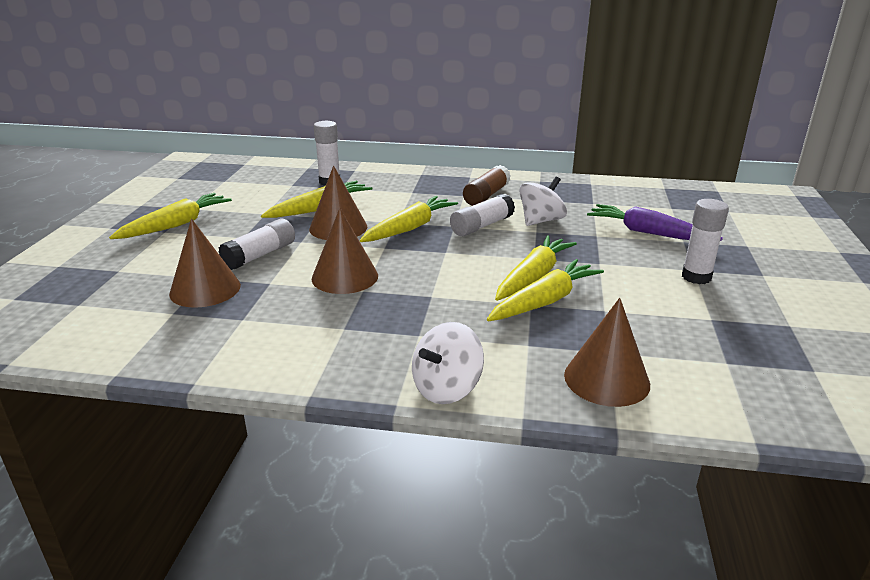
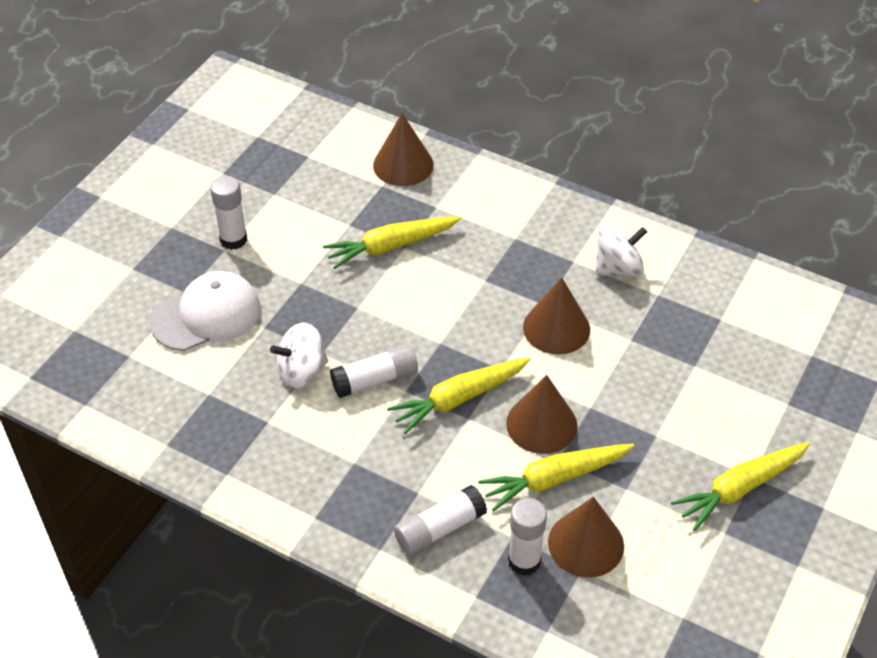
camera: 160 degrees left, 20 degrees up
(205, 289) = (694, 345): brown cone -> brown cone (586, 544)
(260, 255) = (638, 390): white glue stick -> white glue stick (439, 529)
(446, 388) = (516, 185): white spinning top -> white spinning top (618, 268)
(486, 196) = (327, 450): brown glue stick -> none
(533, 277) = (379, 279): yellow carrot -> none
(648, 233) = (206, 315): purple carrot -> white cap

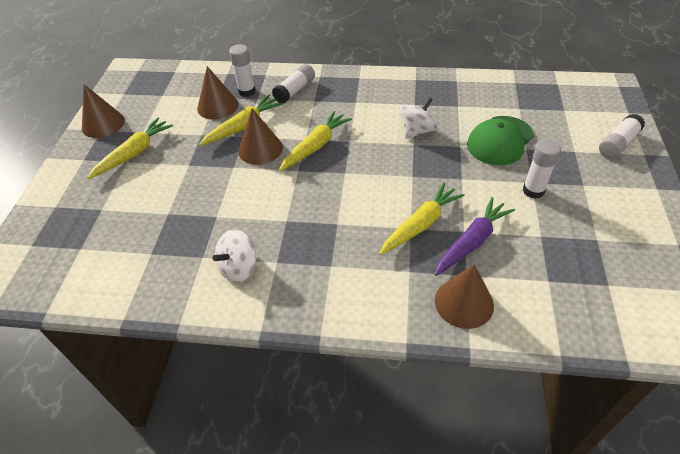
camera: 160 degrees right, 0 degrees up
(206, 315) = (500, 141): white cap -> green cap
(350, 211) = (472, 242): none -> purple carrot
(375, 380) = (371, 140): white glue stick -> white glue stick (618, 144)
(556, 328) = (271, 206): brown cone -> brown cone (103, 124)

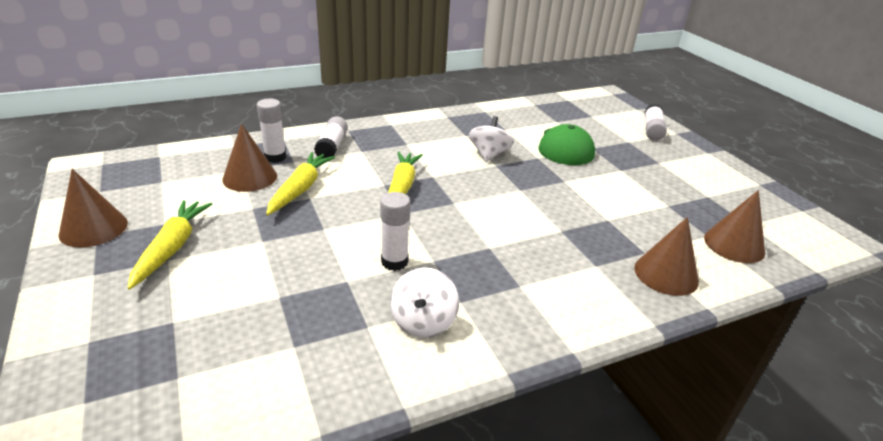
camera: 35 degrees left, 15 degrees down
(260, 149) = (341, 204): brown cone -> brown cone (734, 244)
(420, 225) = (567, 225): yellow carrot -> none
(472, 242) = (622, 225): purple carrot -> none
(533, 191) = (628, 175): white glue stick -> white glue stick (394, 262)

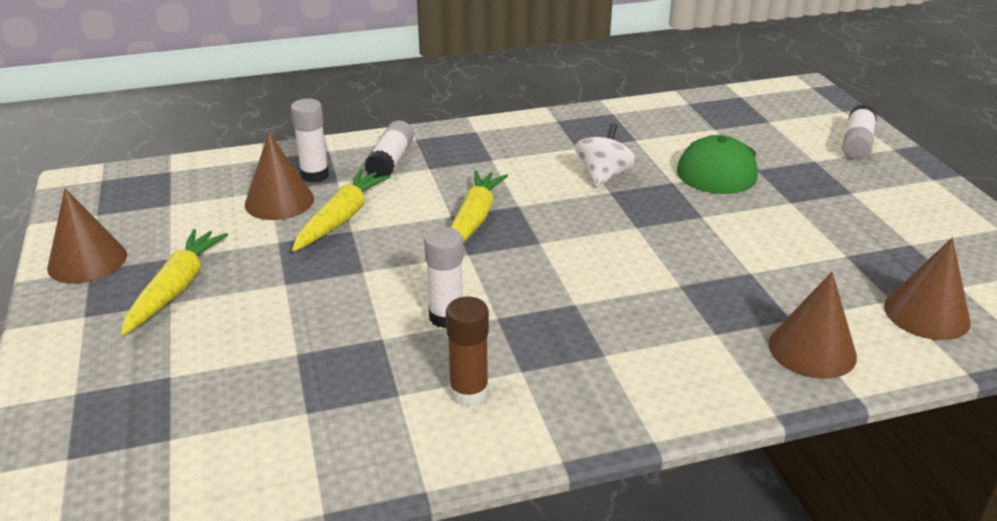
camera: 10 degrees right, 0 degrees up
(423, 322) = (469, 393): white spinning top -> brown glue stick

